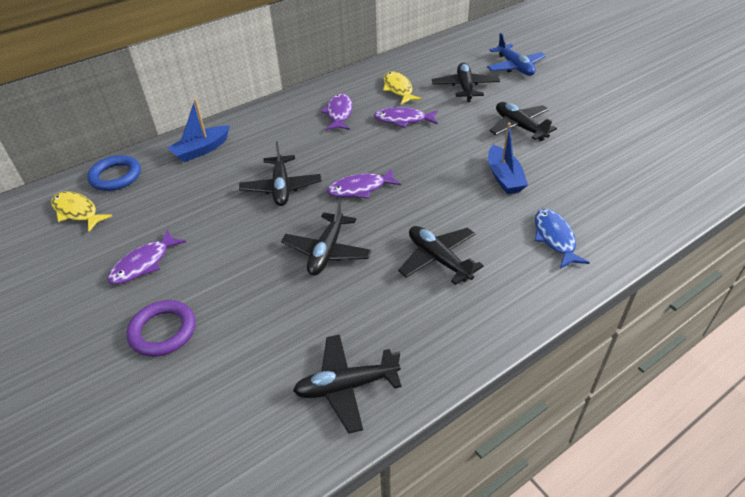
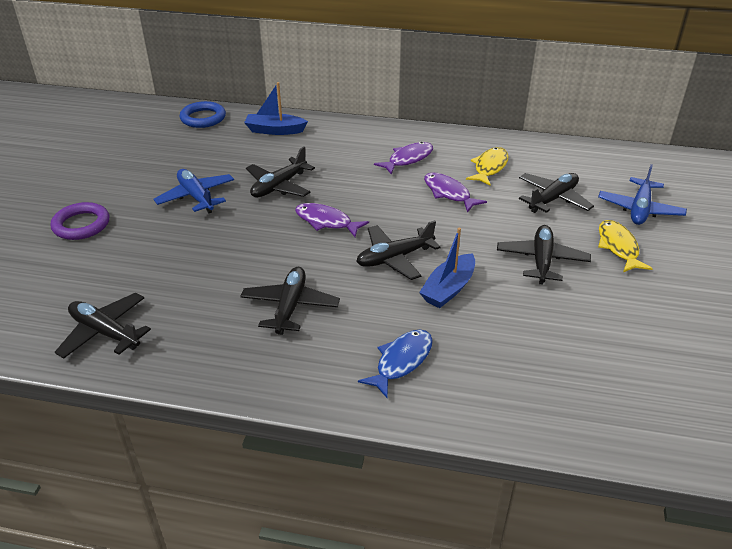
camera: 45 degrees right, 5 degrees down
(77, 212) = (152, 127): yellow fish -> yellow fish (618, 247)
(144, 263) = (133, 180): purple fish -> none
(228, 238) = (196, 197): none -> blue plane
(327, 251) = (233, 247): black plane -> black plane (394, 258)

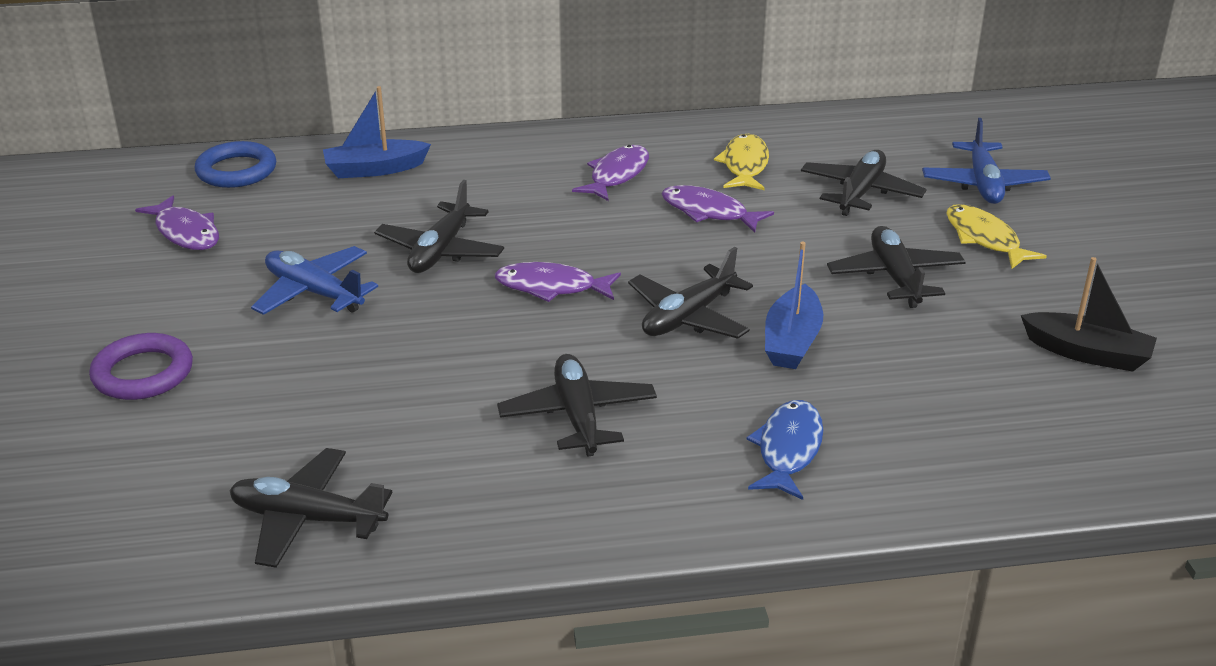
camera: 20 degrees left, 5 degrees down
(155, 149) = (186, 232): none -> purple fish
(643, 344) = (1087, 353): none -> black boat

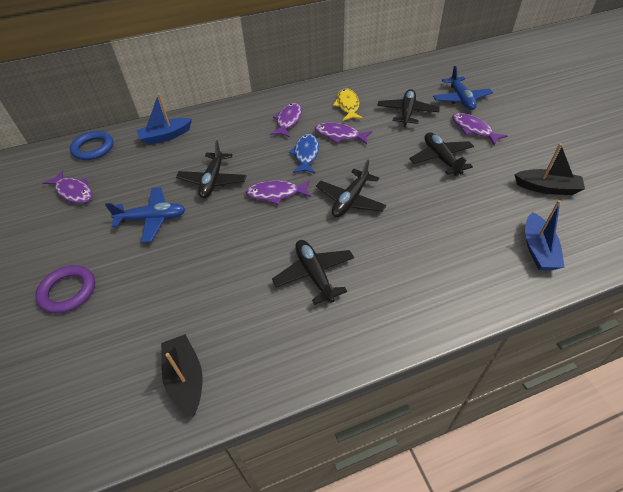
camera: 10 degrees left, 15 degrees up
(307, 519) = (186, 378): black plane -> black boat
(314, 292) = (152, 219): blue plane -> blue plane turned 150 degrees clockwise
(788, 450) = (429, 276): blue fish -> blue fish (306, 154)
(792, 341) = (406, 206): blue boat -> blue boat (538, 249)
(985, 239) = (473, 129): yellow fish -> purple fish

